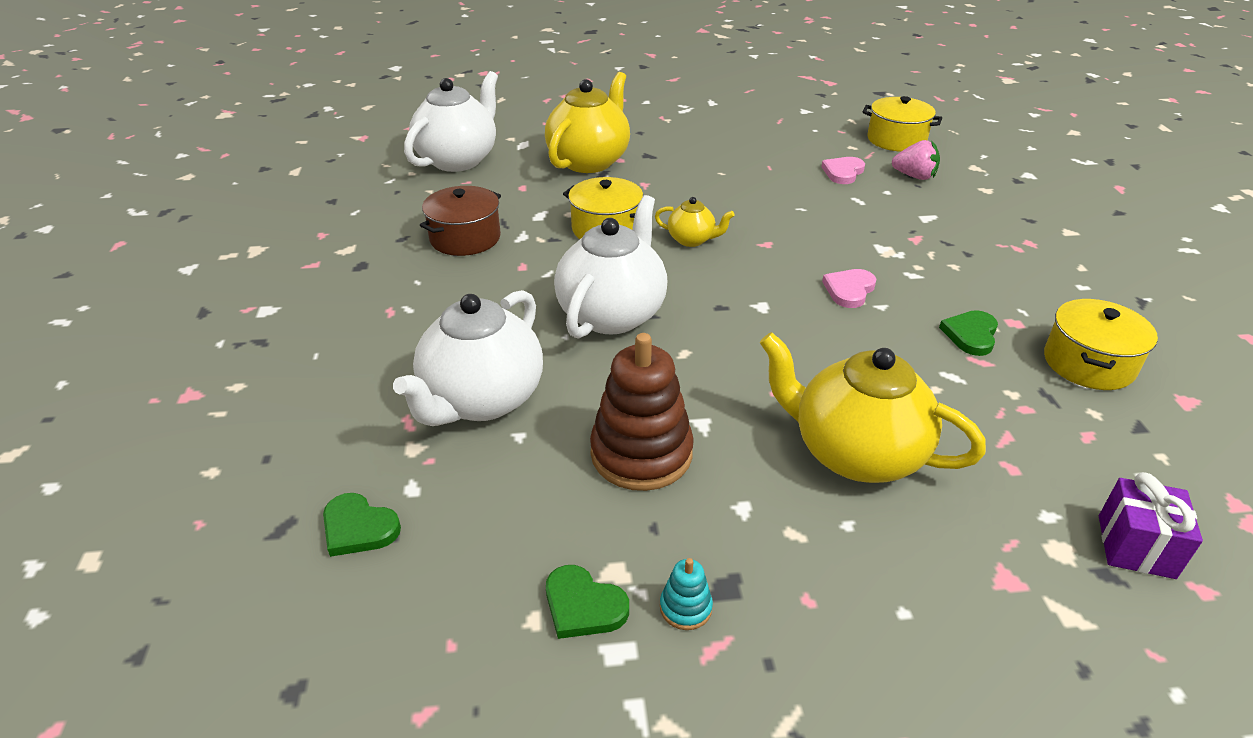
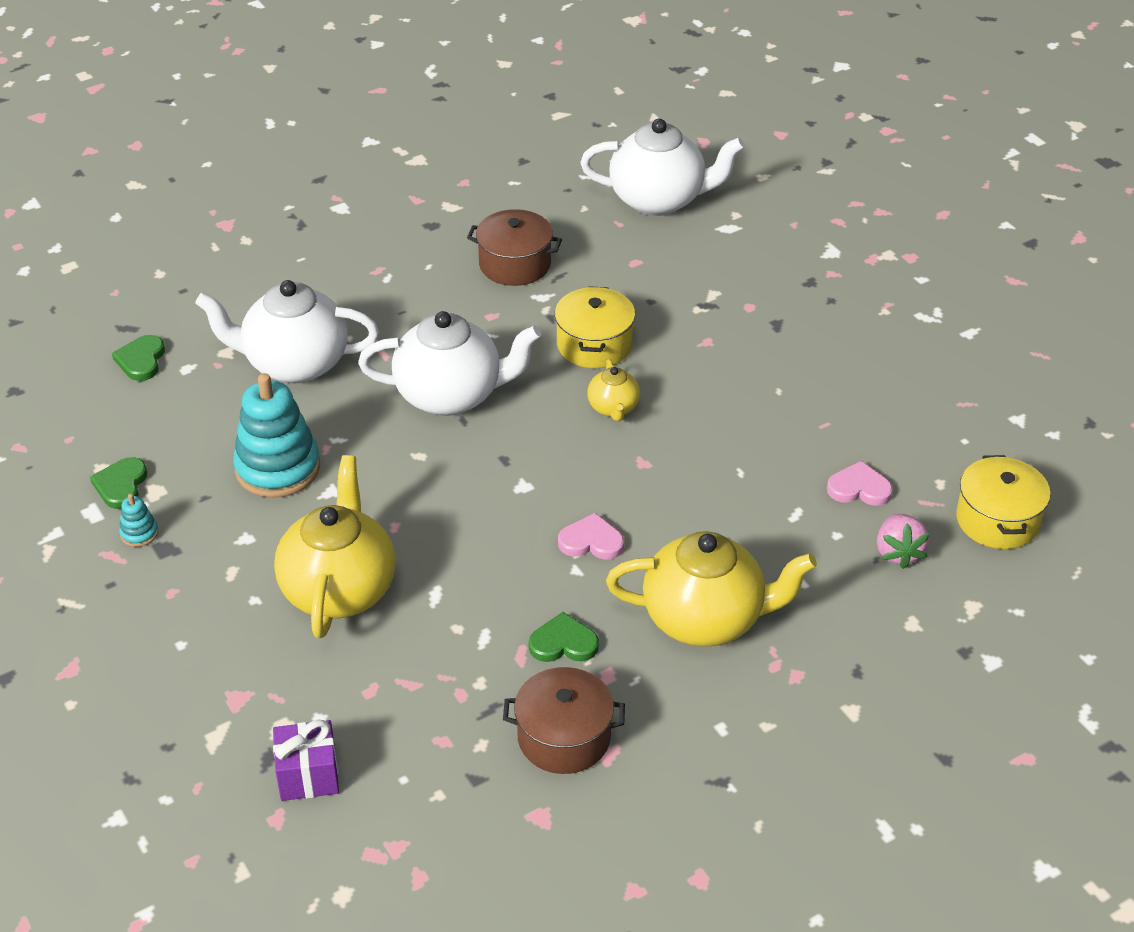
camera: 65 degrees right, 5 degrees up
(589, 161) = (728, 287): yellow teapot -> yellow teapot (705, 619)
(641, 453) = (277, 468): brown stacking toy -> turquoise stacking toy
(1088, 363) = (564, 737): yellow pot -> brown pot

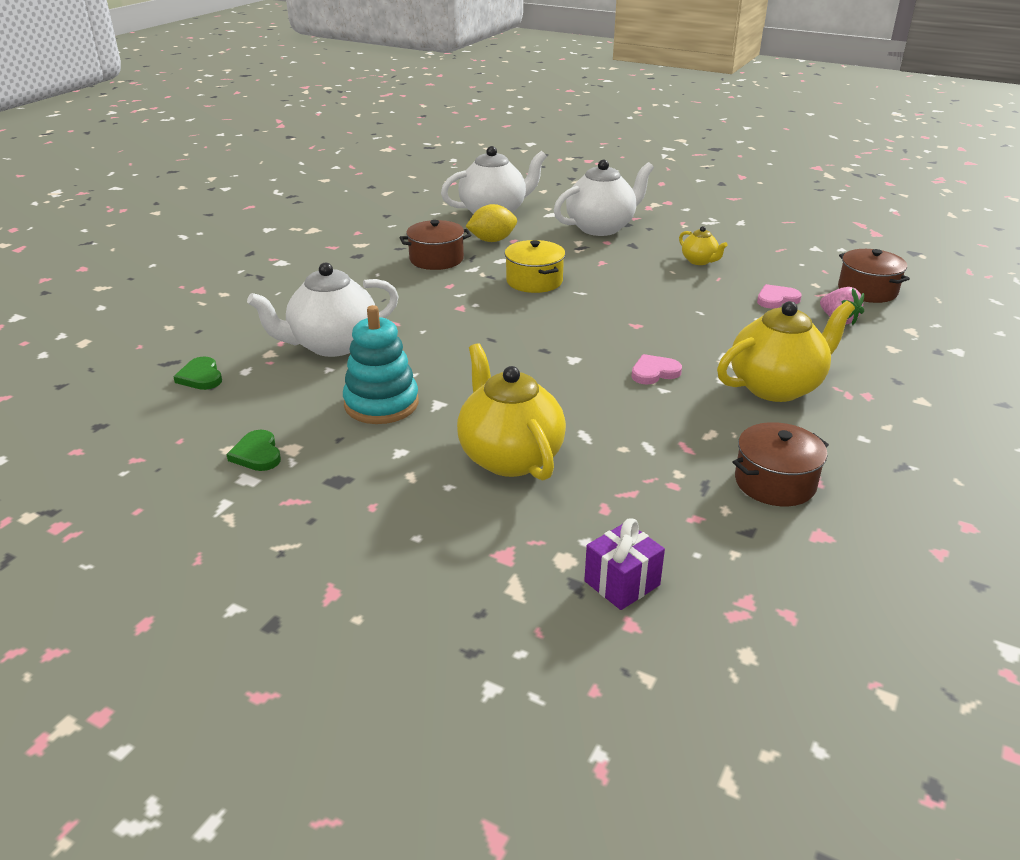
camera: 30 degrees left, 10 degrees down
(139, 533) = (304, 478): turquoise stacking toy -> none
(451, 395) = (468, 329): white teapot -> white teapot (601, 227)
(563, 643) = (705, 430): green heart -> none
(609, 253) = (492, 240): none -> yellow lemon
(613, 408) = (584, 306): yellow teapot -> yellow teapot (699, 261)
(997, 520) = (867, 290): yellow pot -> brown pot

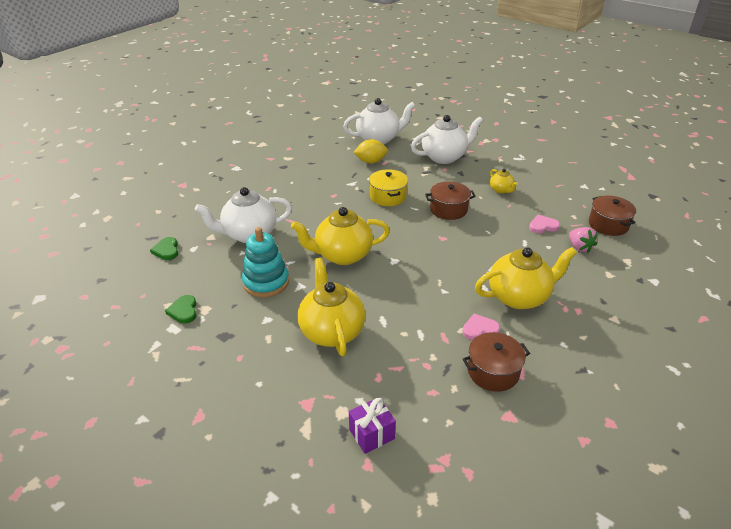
camera: 10 degrees right, 5 degrees up
(436, 259) = (331, 173): brown pot -> brown pot (448, 209)
(491, 359) = (342, 255): none -> yellow teapot
(654, 372) = (442, 276): pink heart -> pink heart (479, 329)

